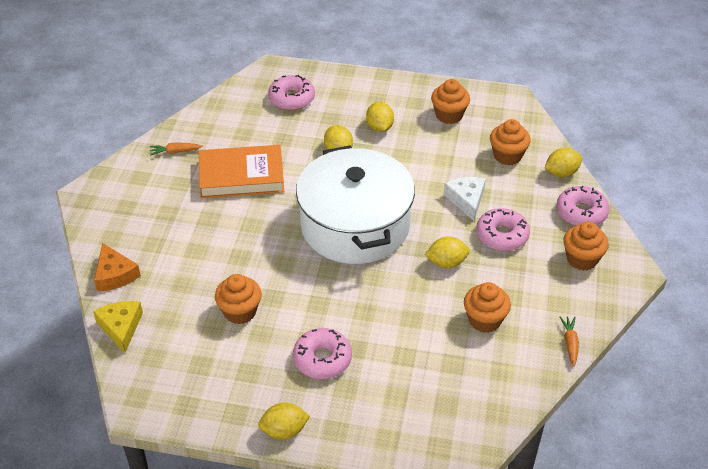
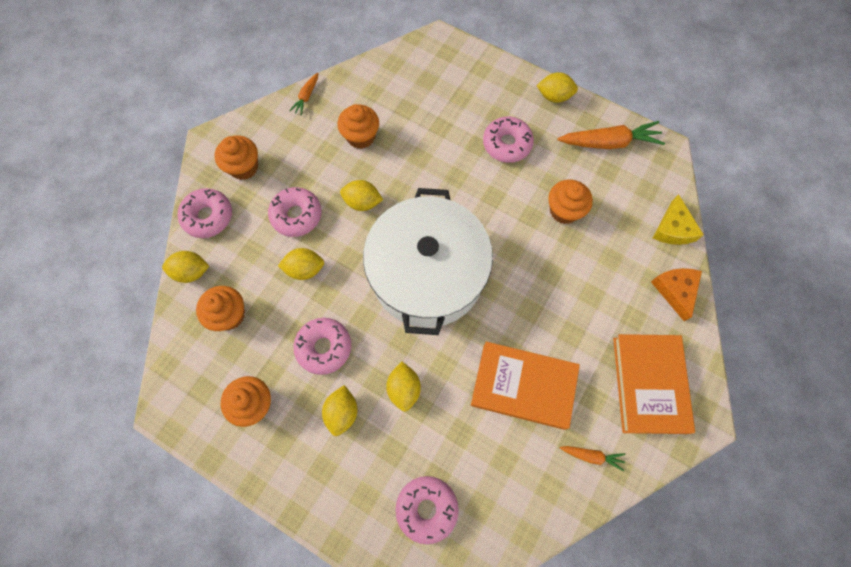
camera: 160 degrees left, 25 degrees up
(133, 203) = (649, 384): none -> orange book
(204, 395) = (610, 142): none -> orange carrot
(416, 157) = (324, 347): none -> pink donut
(466, 200) = (305, 269): white cheese -> yellow lemon

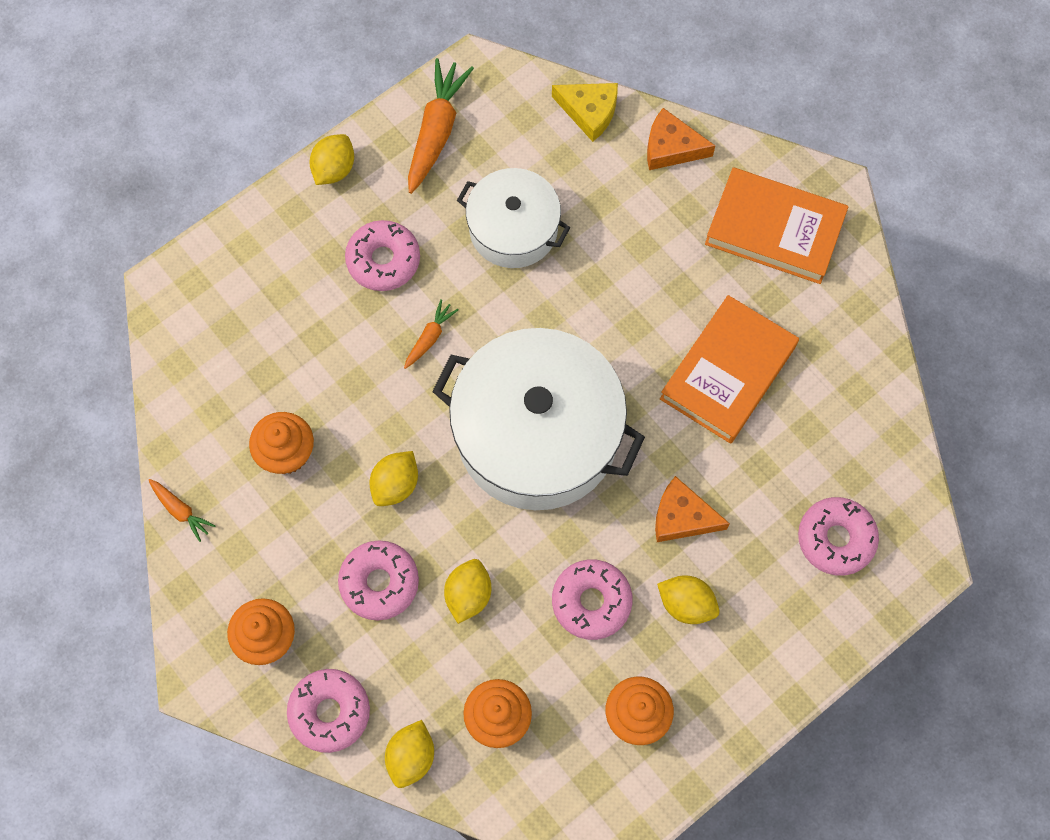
camera: 70 degrees left, 0 degrees up
(404, 389) = (682, 517): yellow lemon -> orange cheese
(564, 210) = (513, 229): orange cupcake -> white pot
(592, 456) = (835, 329): orange carrot -> orange carrot (430, 337)

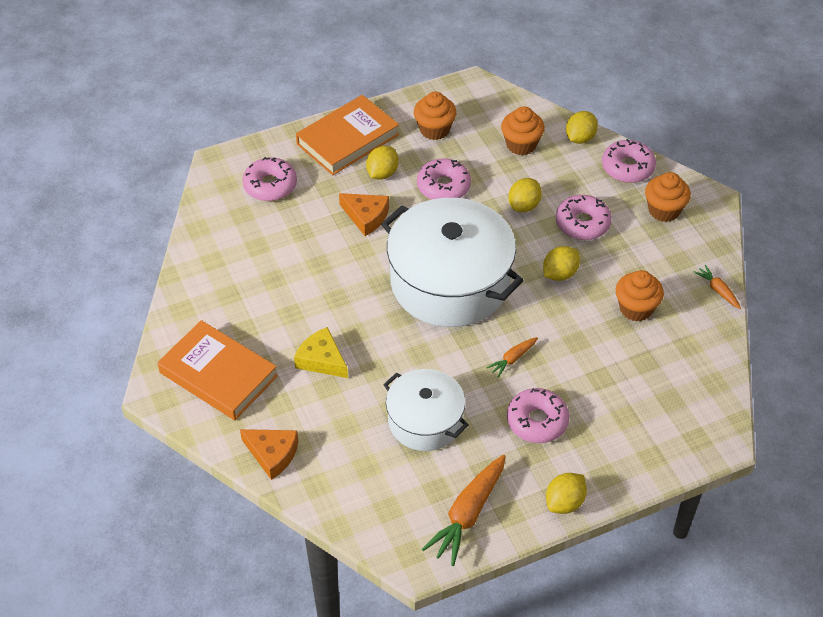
camera: 165 degrees left, 20 degrees down
(589, 112) = (330, 500): yellow cheese -> yellow cheese (322, 360)
(686, 604) = (382, 173): yellow lemon -> yellow lemon turned 75 degrees clockwise
(728, 372) = (298, 290): orange book -> orange book (347, 139)

